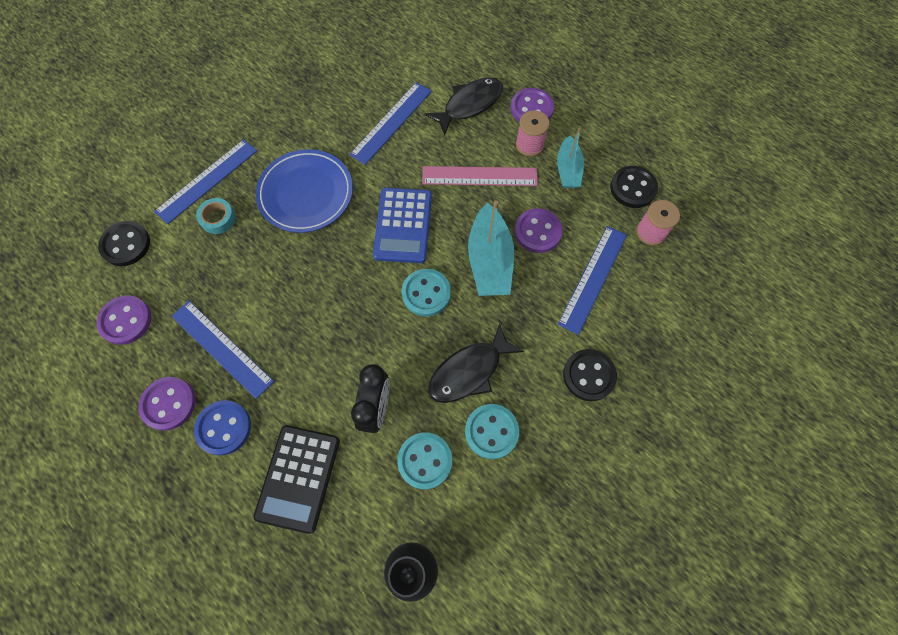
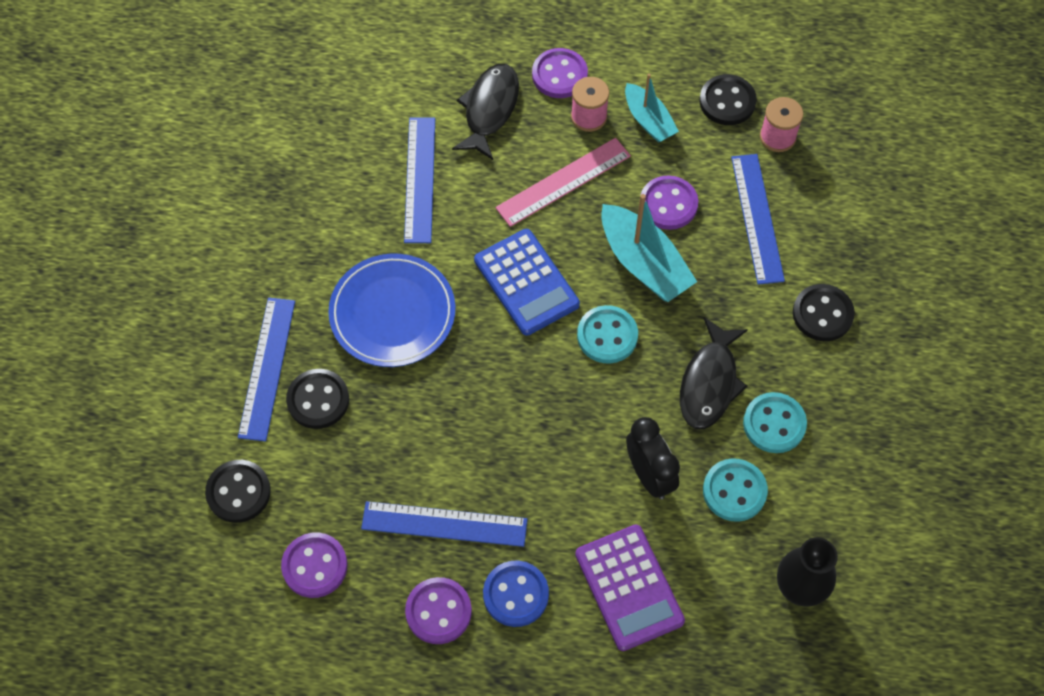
camera: 35 degrees left, 5 degrees down
(218, 218) = (318, 400): turquoise tape -> black button
(298, 478) = (629, 587): black calculator -> purple calculator

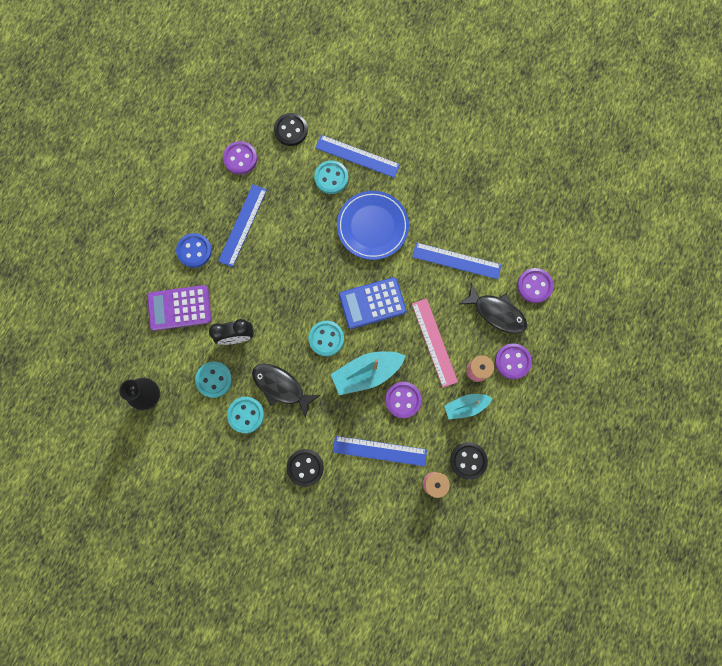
camera: 105 degrees right, 15 degrees up
(318, 400) = (331, 178): black button -> turquoise button
(438, 611) = (198, 211): purple button -> purple button (534, 286)

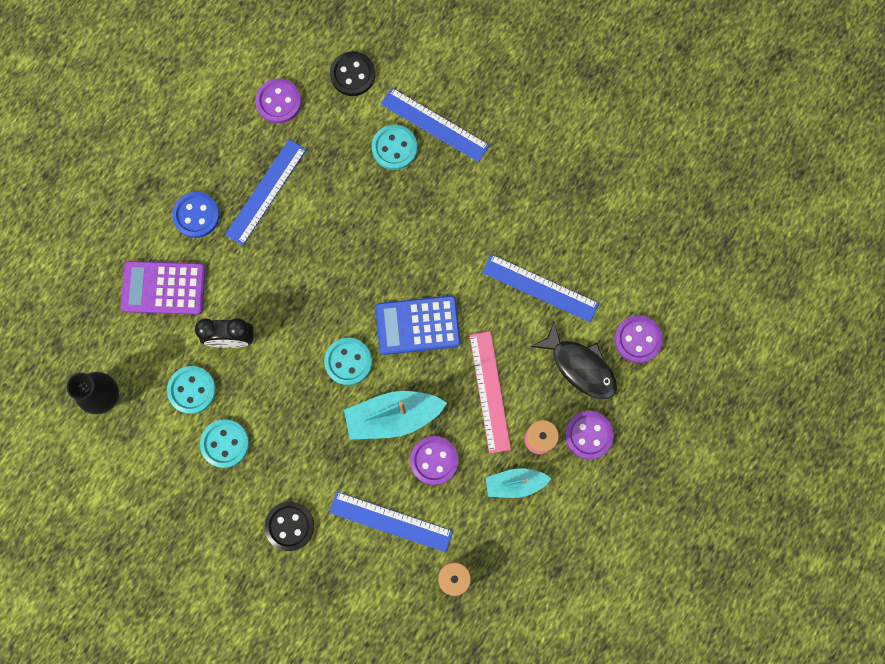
camera: 10 degrees right, 0 degrees up
(281, 387) = (277, 415): black fish -> none
(372, 226) = (437, 223): blue plate -> none
(468, 460) = (504, 555): black button -> none

